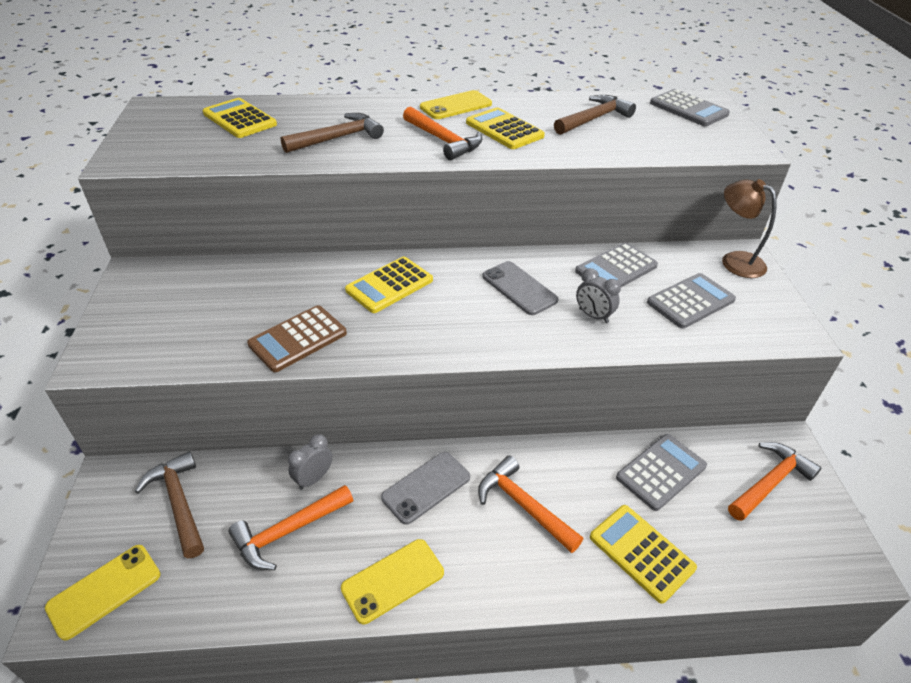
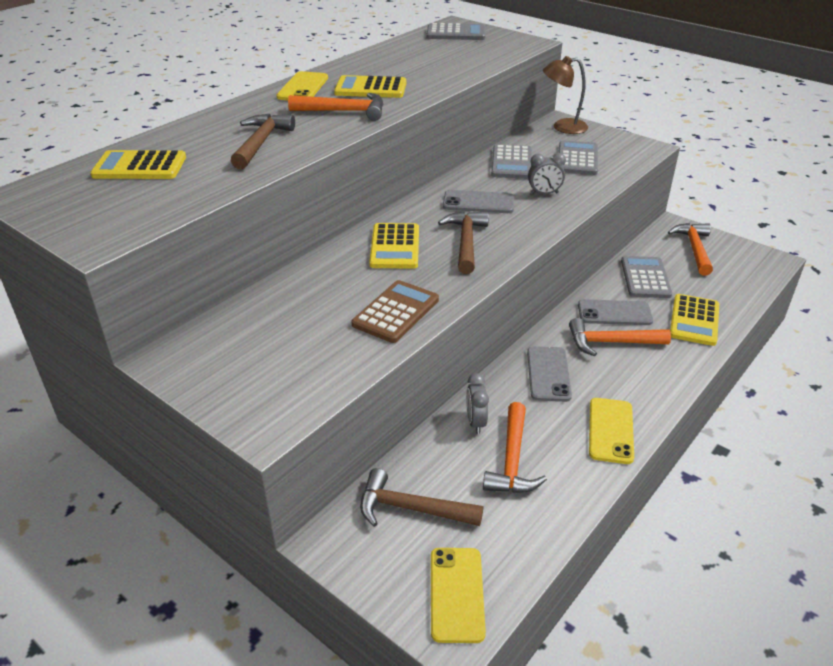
camera: 45 degrees left, 5 degrees down
(298, 339) = (396, 312): brown calculator -> brown calculator turned 150 degrees counterclockwise
(572, 481) = (614, 313): none -> grey phone
(594, 119) = (413, 60): brown hammer -> brown hammer (466, 242)
(641, 552) = (694, 320): yellow calculator -> yellow calculator turned 75 degrees counterclockwise

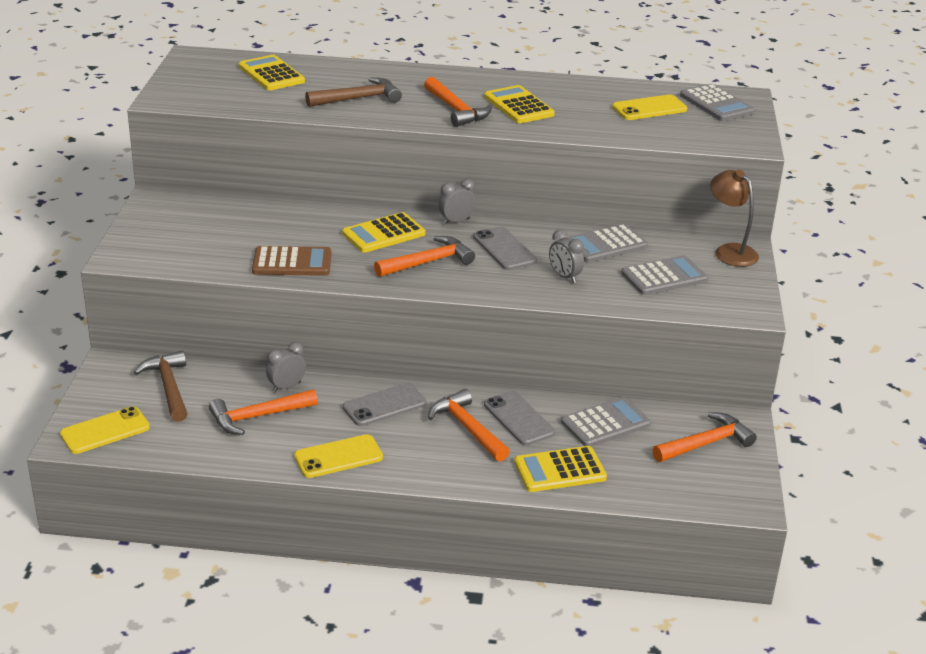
camera: 55 degrees right, 5 degrees down
(303, 87) = (481, 80): yellow phone -> yellow phone (649, 108)
(411, 207) = (456, 221): none -> grey clock
(466, 242) = (428, 262): brown hammer -> orange hammer

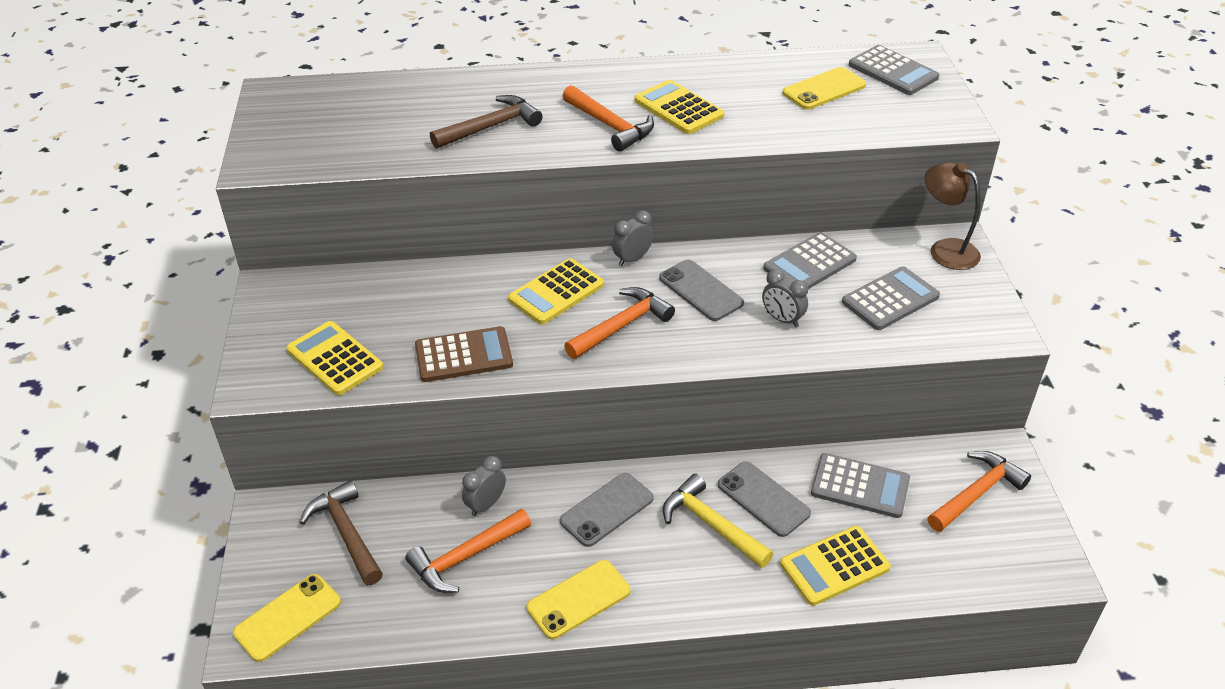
camera: 10 degrees left, 10 degrees up
(271, 74) = (375, 105): yellow calculator -> yellow calculator (335, 359)
(467, 428) = (711, 525): orange hammer -> yellow hammer
(605, 423) = (860, 486): grey calculator -> grey calculator turned 60 degrees clockwise

